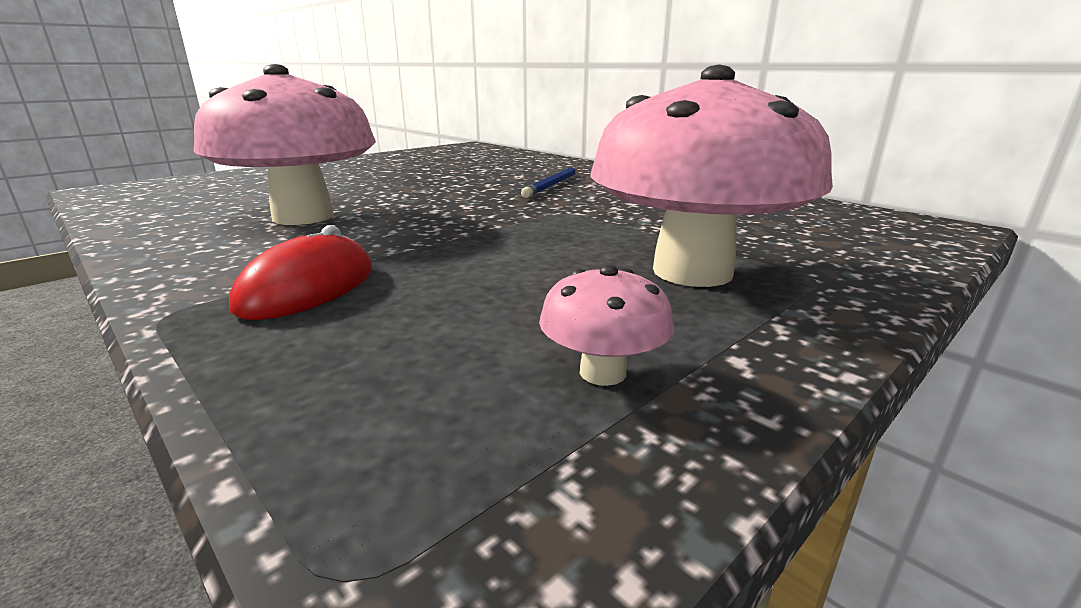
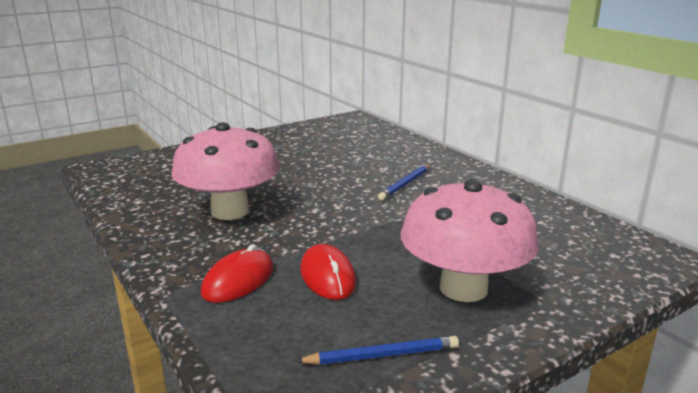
camera: 10 degrees right, 0 degrees up
(467, 273) = (327, 276): none -> red mouse
(603, 372) = (381, 355): pink mushroom -> blue pencil

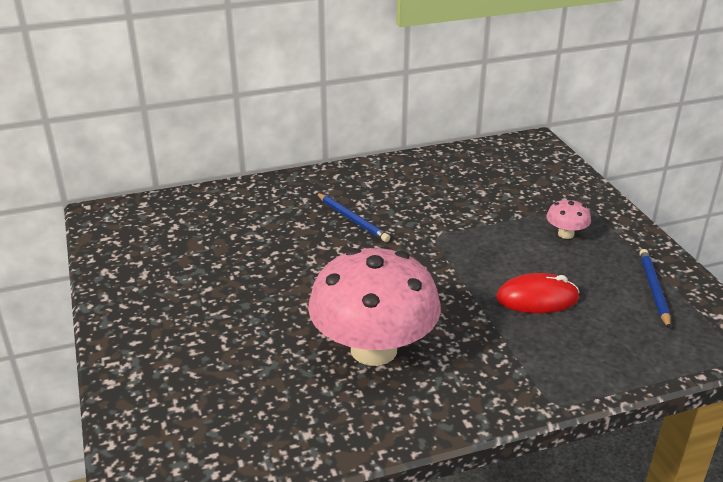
camera: 75 degrees left, 10 degrees up
(238, 280) = (536, 353): red mouse -> none
(463, 288) = (565, 234): pink mushroom -> pink mushroom, size x0.41

